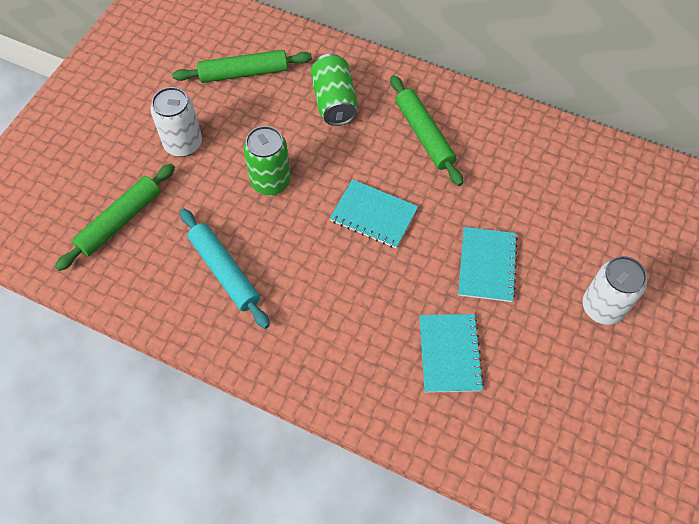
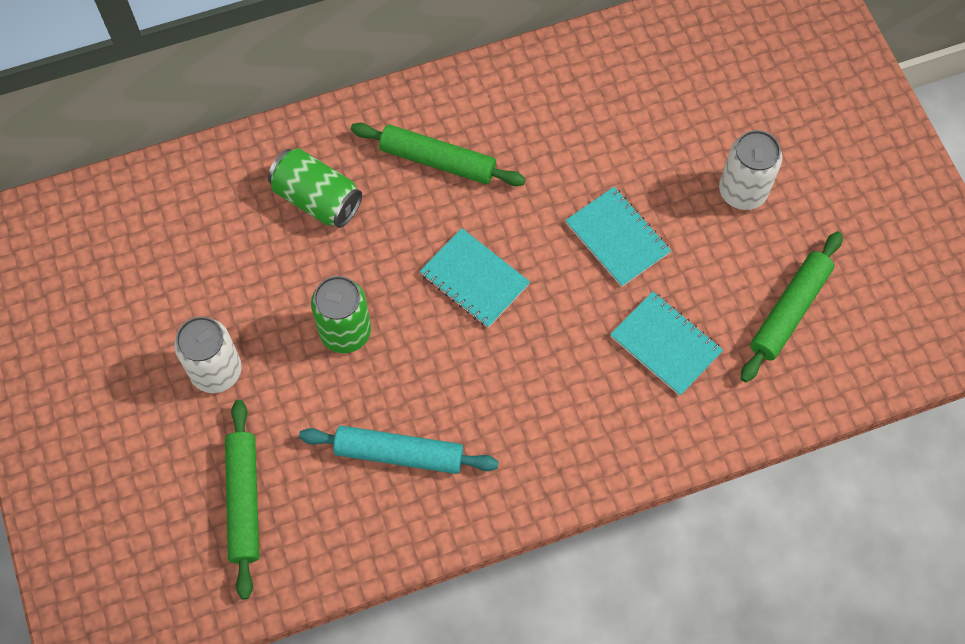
camera: 45 degrees left, 5 degrees up
(243, 73) = (193, 246): green rolling pin -> green rolling pin (789, 311)
(373, 215) = (474, 279): turquoise notebook -> turquoise notebook turned 60 degrees clockwise

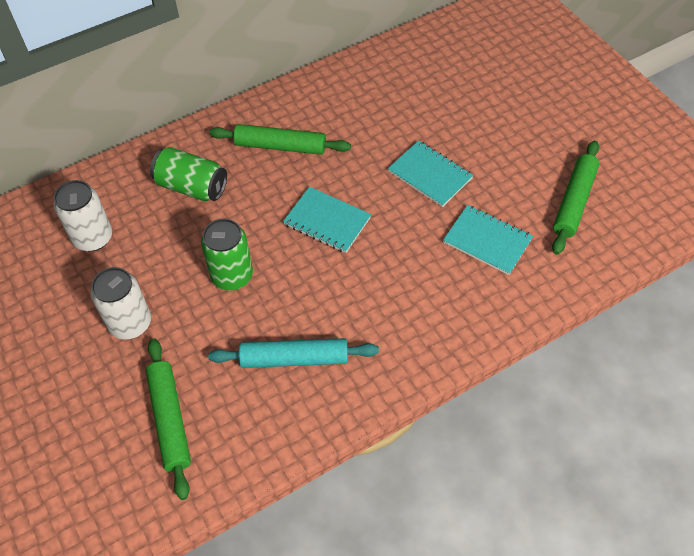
camera: 10 degrees left, 10 degrees down
(742, 191) = (514, 129): white can -> white can (93, 238)

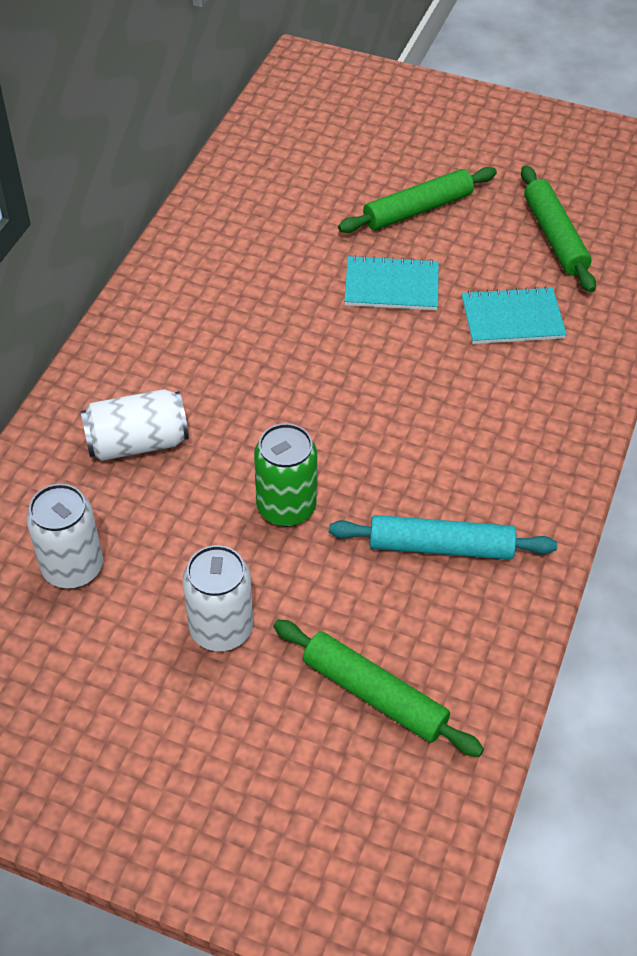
camera: 40 degrees left, 5 degrees down
(192, 187) = (137, 443): green can -> white can
(280, 146) = (197, 343): green rolling pin -> green rolling pin (417, 209)
(294, 358) = (440, 546): turquoise rolling pin -> turquoise rolling pin turned 45 degrees clockwise
(327, 221) = (332, 391): turquoise notebook -> none

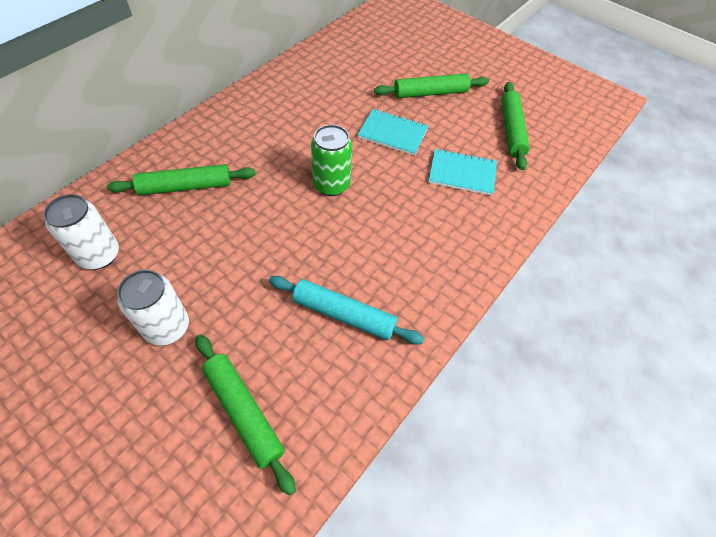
camera: 15 degrees right, 5 degrees up
(137, 443) = (185, 187): white can -> green rolling pin
(286, 507) = (254, 255): green can -> green can (331, 185)

